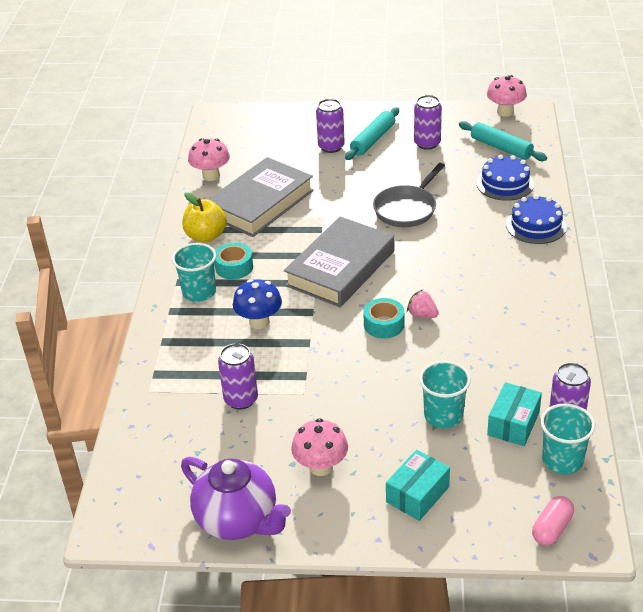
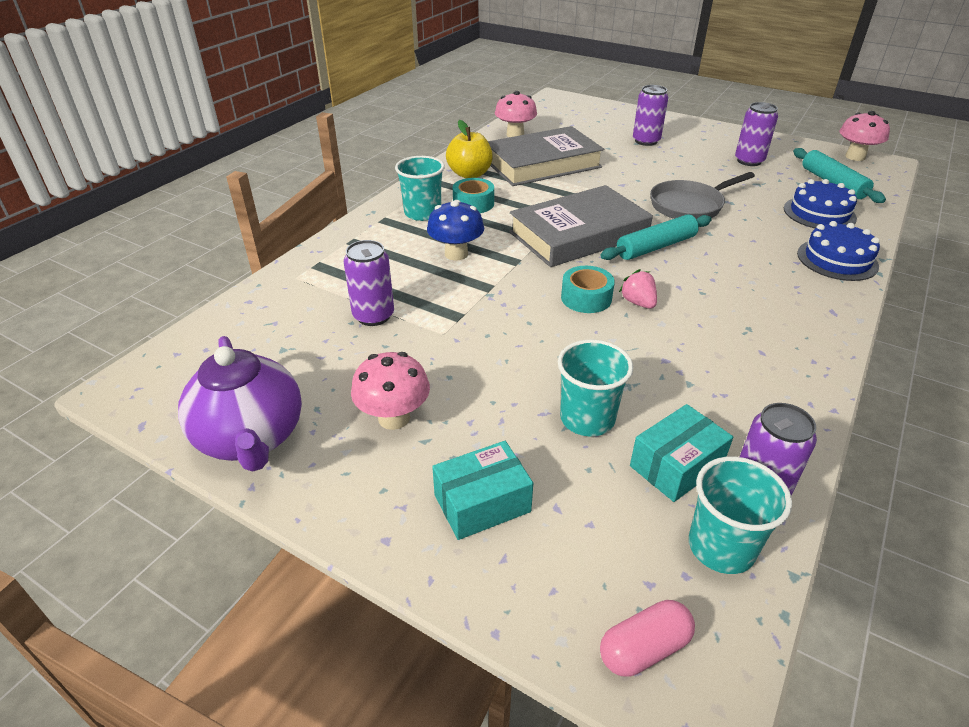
camera: 25 degrees right, 0 degrees up
(373, 140) = (692, 146): turquoise rolling pin -> turquoise rolling pin (656, 247)

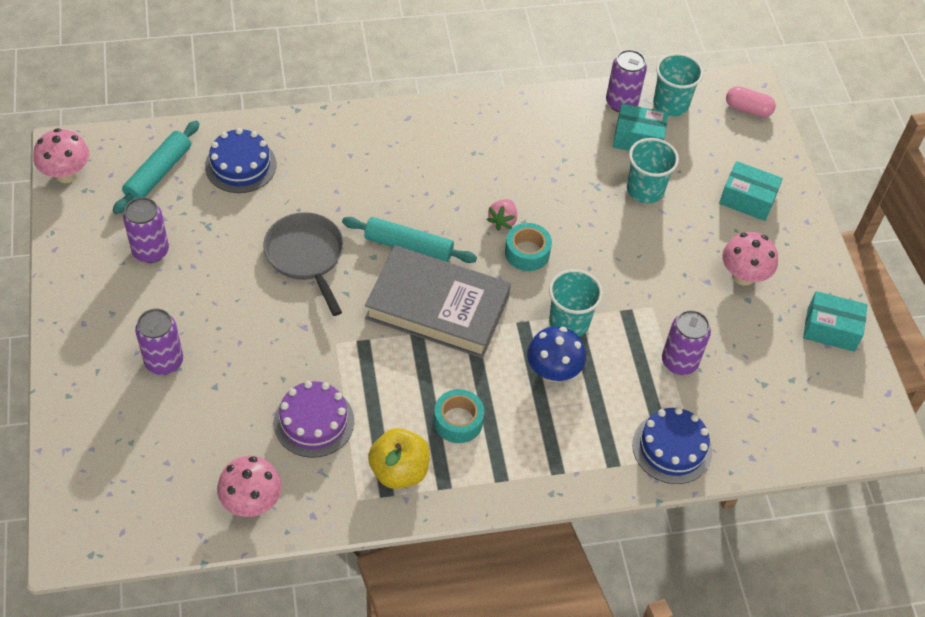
camera: 135 degrees left, 15 degrees up
(251, 438) = (831, 329): purple teapot -> turquoise box
(422, 213) = (515, 448): turquoise cup -> turquoise cup (569, 322)
(542, 164) = (314, 421): grey book -> purple cake
(689, 205) = (306, 256): grey pan -> grey pan turned 135 degrees counterclockwise
(837, 259) = (323, 134): blue cake -> blue cake (672, 448)

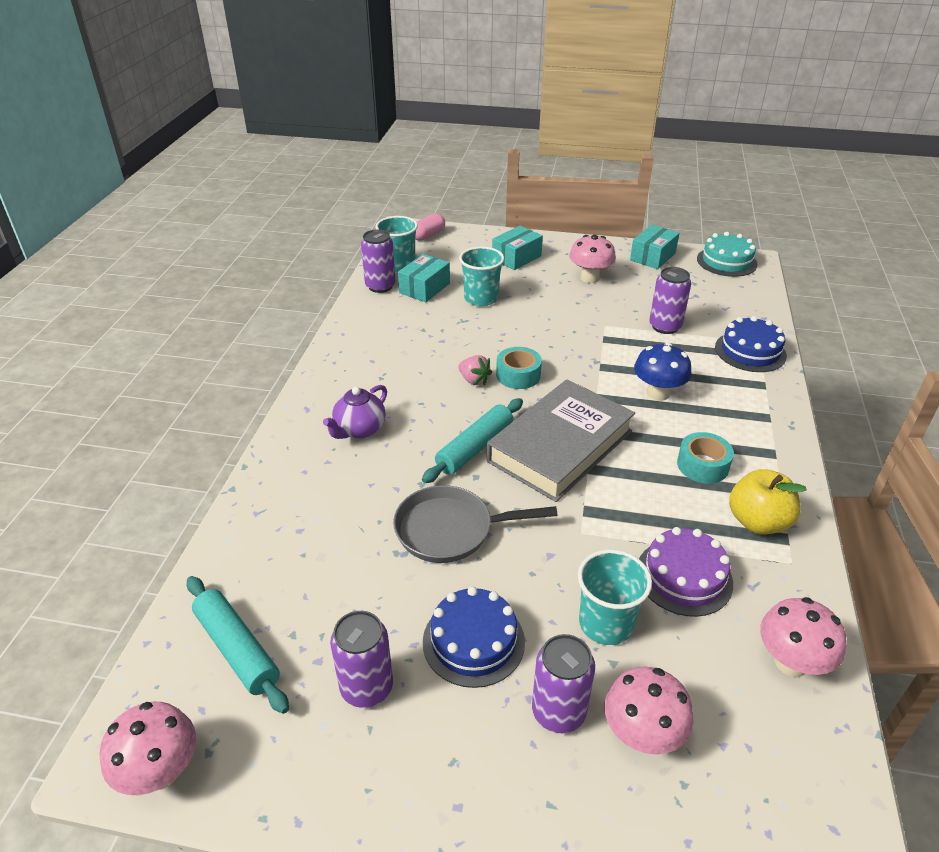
camera: 65 degrees left, 15 degrees down
(161, 413) = (642, 734): none -> pink mushroom
(240, 165) = (281, 558): blue cake -> blue cake (473, 641)
(397, 162) = (359, 430): none -> purple teapot
(569, 322) = (606, 371): turquoise cup -> turquoise cup (606, 623)
(867, 409) = (726, 261): none -> turquoise cake

